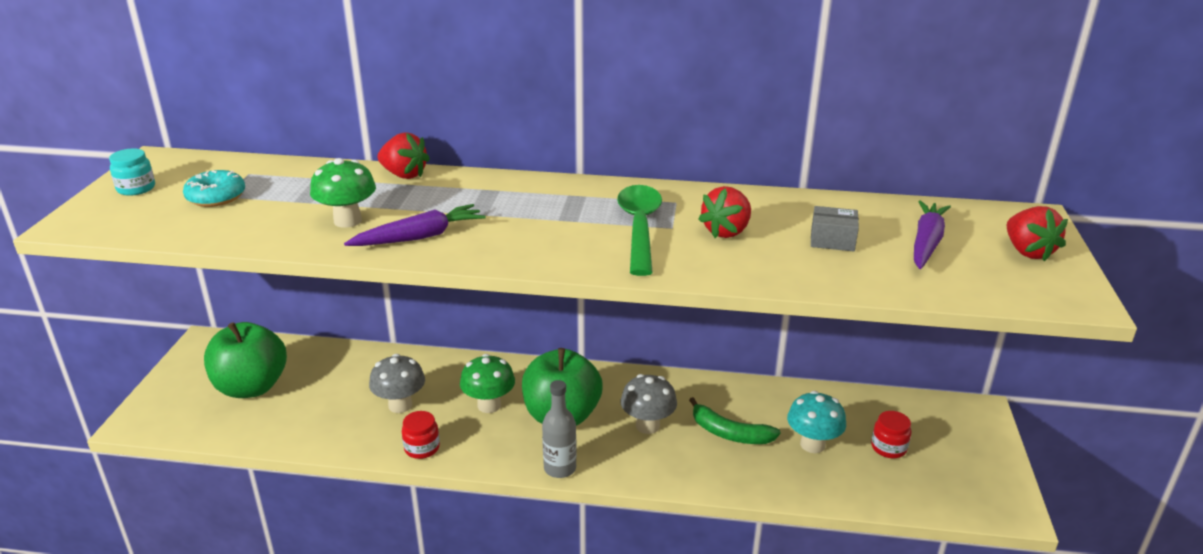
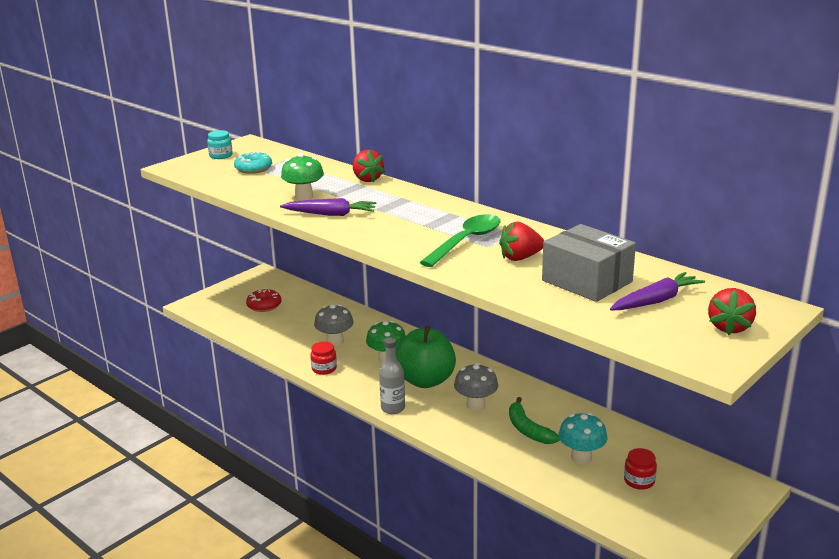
camera: 35 degrees right, 5 degrees down
(251, 387) = (264, 305): green apple -> red donut
(832, 240) = (587, 281): grey box -> grey box, size x2.00

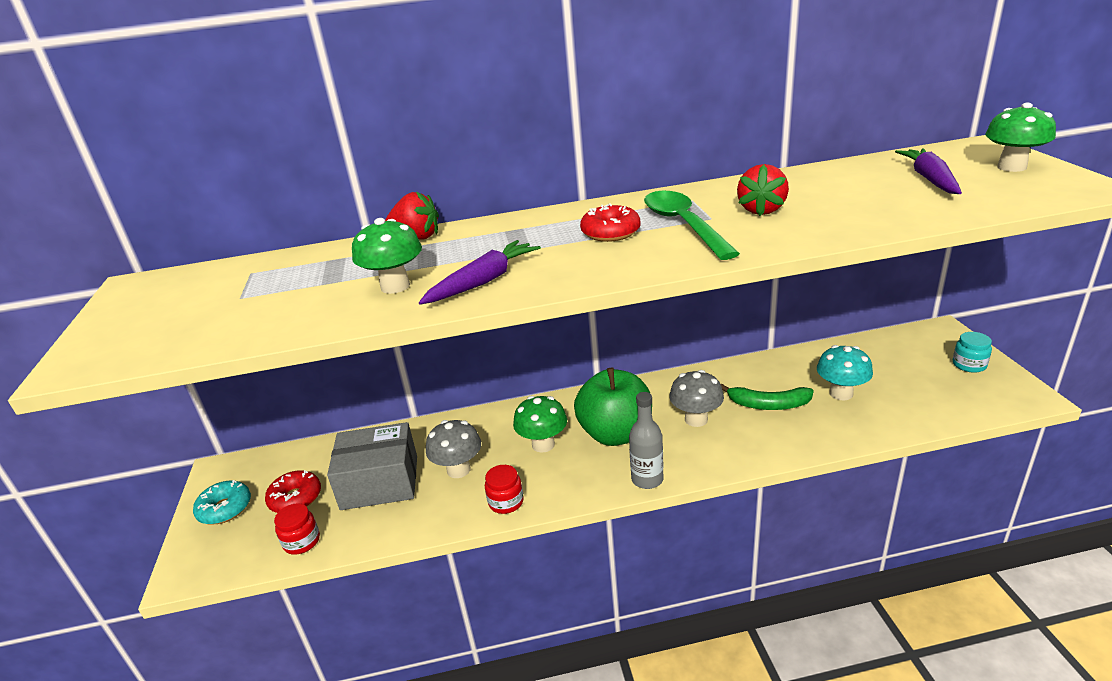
camera: 50 degrees left, 5 degrees up
(221, 156) = (130, 314): turquoise jar -> turquoise jar (969, 365)
(253, 169) = (231, 300): turquoise donut -> turquoise donut (225, 509)
(431, 225) = (610, 232): none -> red donut
(587, 281) = (855, 195): grey box -> grey box (380, 482)
(639, 481) = (900, 378): red jar -> red jar (302, 541)
(729, 327) = (1011, 167): red strawberry -> green mushroom

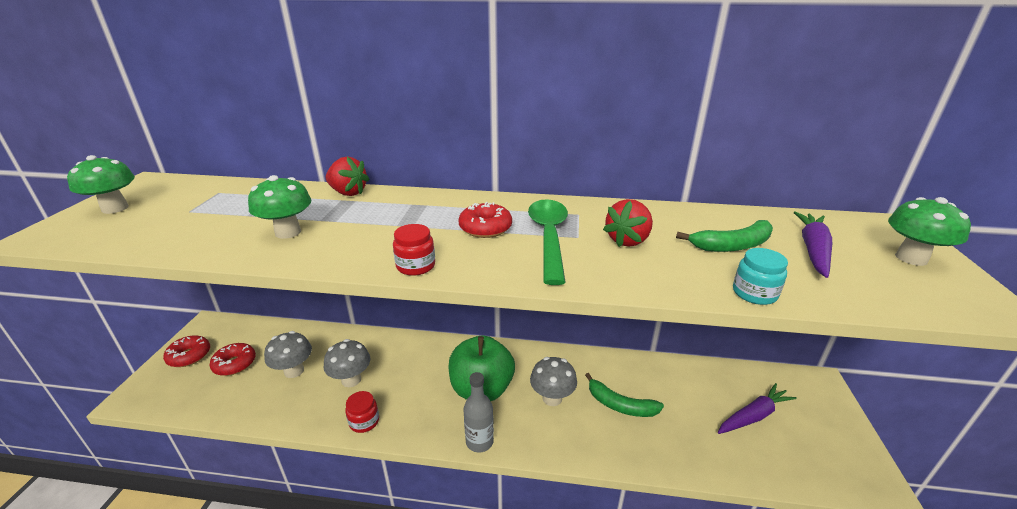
camera: 15 degrees right, 0 degrees up
(225, 509) = (189, 356): turquoise donut -> red donut
(302, 541) = (213, 401): red jar -> red jar (416, 266)
(380, 482) = (294, 371): grey box -> grey mushroom
(483, 281) = (349, 247): purple carrot -> purple carrot (753, 416)
(543, 444) = (423, 379): green mushroom -> green mushroom (115, 208)
(841, 393) = (690, 416): turquoise mushroom -> none
(859, 192) = (732, 245): none -> green banana
(969, 365) = (830, 427): turquoise jar -> turquoise jar (754, 293)

